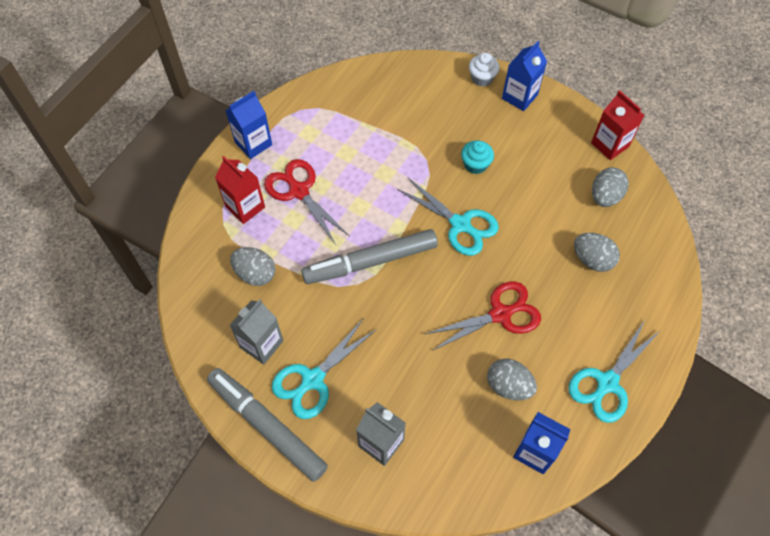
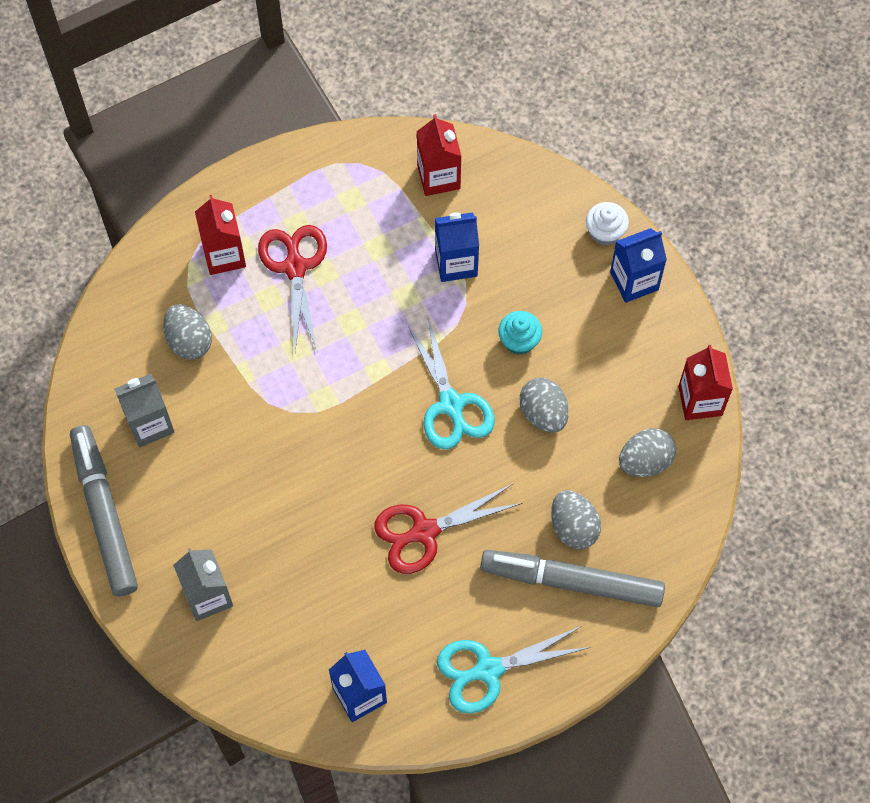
camera: 30 degrees right, 5 degrees up
(253, 143) = (279, 180): blue carton -> blue carton (456, 263)
(313, 379) = (179, 492): turquoise scissors -> none
(357, 94) = (438, 177): none -> red carton
(370, 261) = (322, 394): grey marker -> grey marker (571, 581)
(500, 314) = (424, 531): red scissors -> red scissors turned 150 degrees clockwise
(508, 386) = (379, 613): grey egg -> grey egg (543, 413)

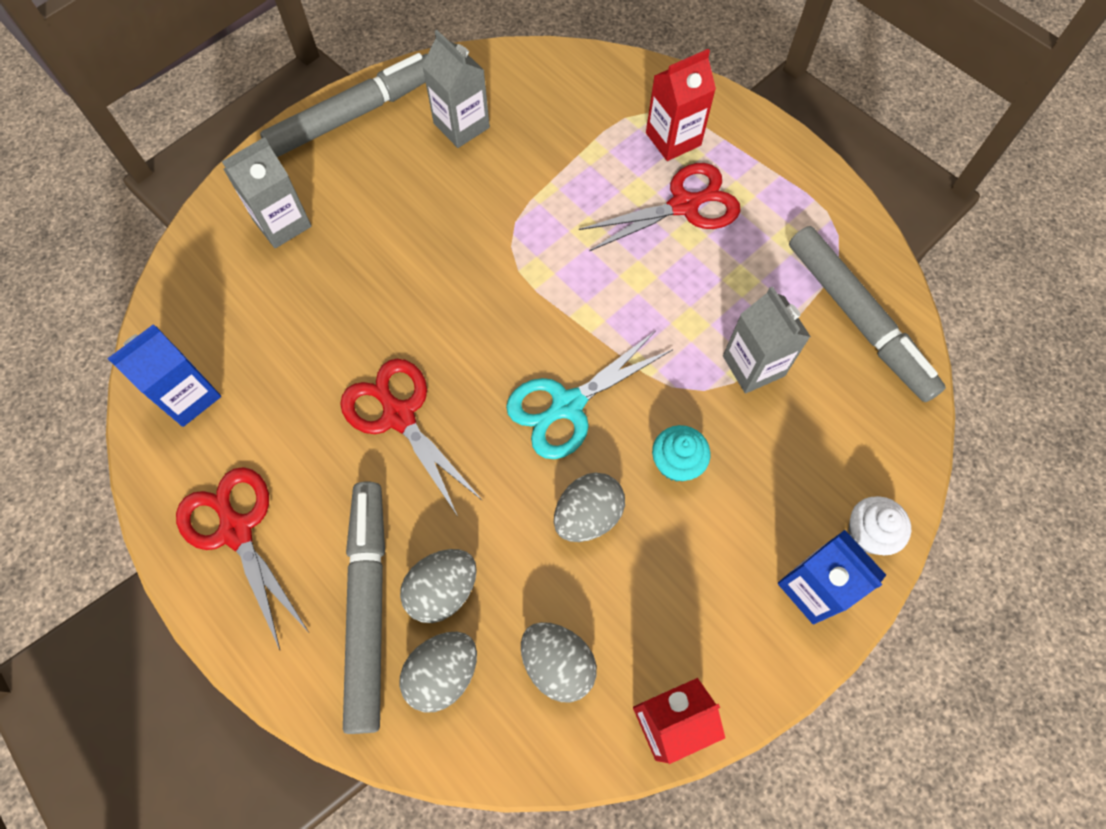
camera: 75 degrees right, 0 degrees up
(189, 341) = (564, 134): grey egg -> grey egg (443, 673)
(438, 177) = (858, 319): red carton -> grey marker
(456, 263) = (753, 366): blue carton -> grey carton
(488, 670) = (236, 530): turquoise scissors -> red scissors

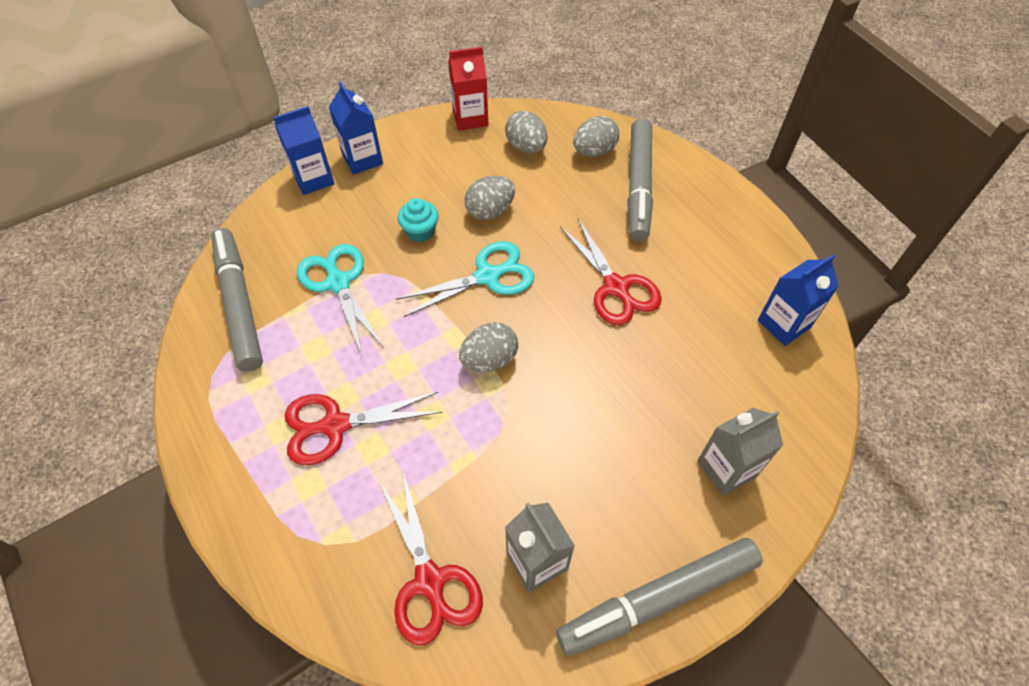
camera: 170 degrees left, 10 degrees down
(236, 530) = (730, 234): red scissors -> red scissors (430, 581)
(442, 590) = (591, 187): grey egg -> grey egg (489, 360)
(673, 139) = (315, 503): red carton -> none
(753, 366) = (338, 283): grey carton -> turquoise scissors
(868, 533) = (313, 179): white cupcake -> blue carton

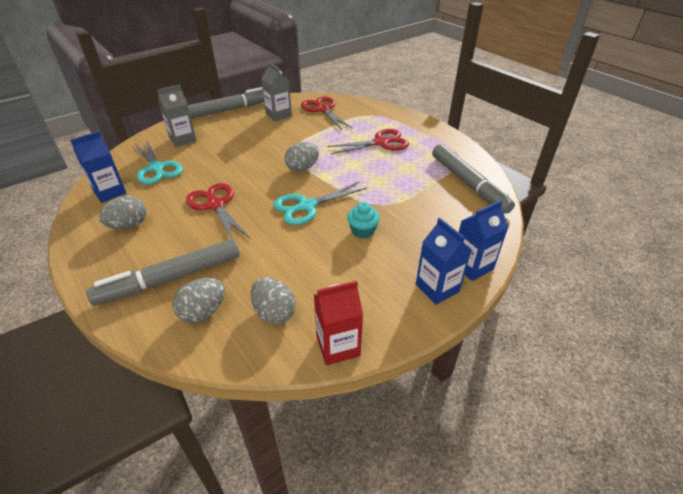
camera: 175 degrees right, 15 degrees down
(338, 283) = (410, 197): turquoise scissors -> turquoise scissors (156, 168)
(490, 211) = (308, 249): grey egg -> grey egg (129, 225)
(638, 186) = (170, 278): grey marker -> grey marker turned 120 degrees counterclockwise

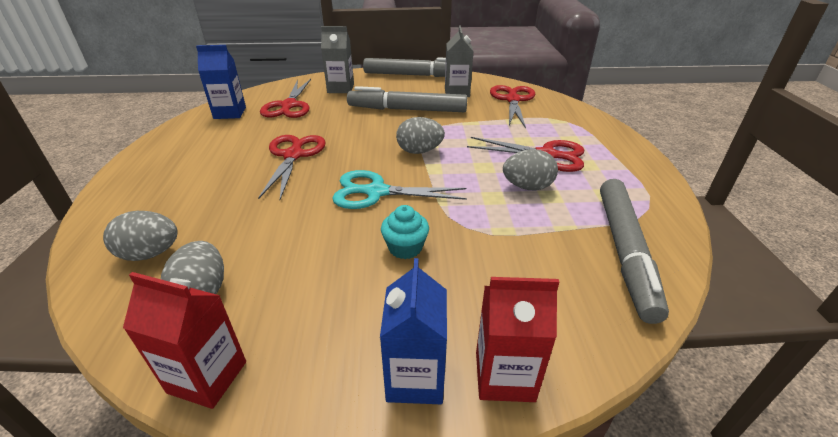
camera: 35 degrees right, 5 degrees down
(129, 225) = (206, 145): grey egg -> grey egg (527, 187)
(156, 168) = (289, 105): turquoise scissors -> red scissors
(170, 278) = (171, 207): grey marker -> grey marker (407, 109)
(472, 266) = (504, 376): blue carton -> red carton

